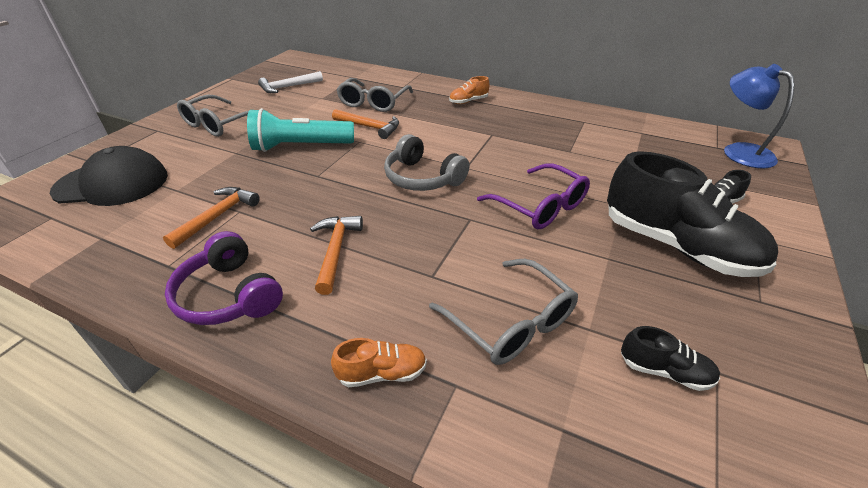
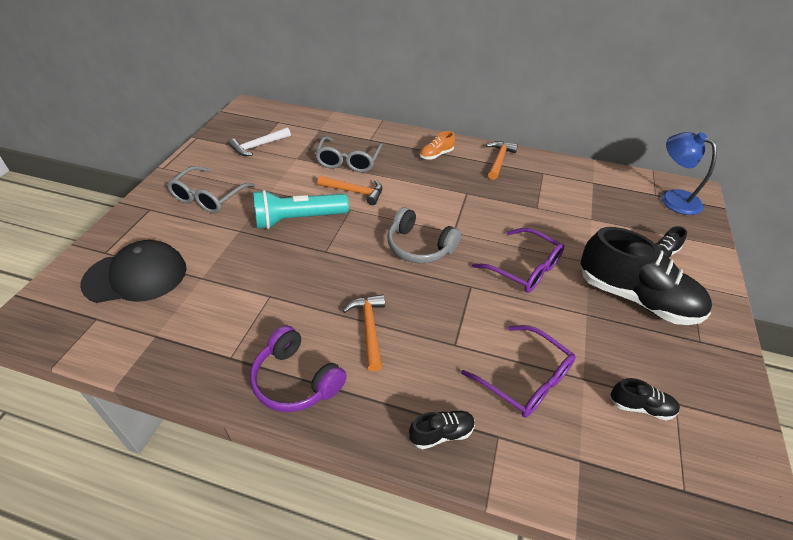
camera: 10 degrees left, 5 degrees up
(217, 216) = (252, 303): orange hammer -> orange hammer (499, 160)
(382, 373) = (441, 433): orange shoe -> black shoe
(509, 321) = (524, 379): grey glasses -> purple glasses

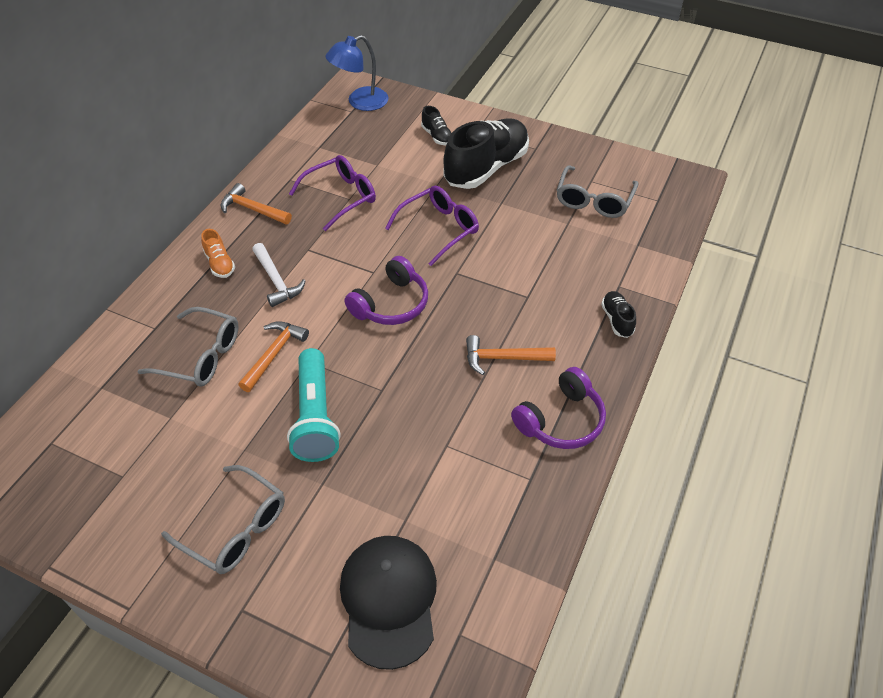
camera: 80 degrees left, 5 degrees up
(258, 146) = (116, 469): white hammer -> white hammer (276, 281)
(419, 246) = (391, 304): grey headphones -> purple headphones
(524, 379) = (566, 258): purple glasses -> purple glasses (340, 197)
(640, 407) = (594, 200): black shoe -> grey glasses

